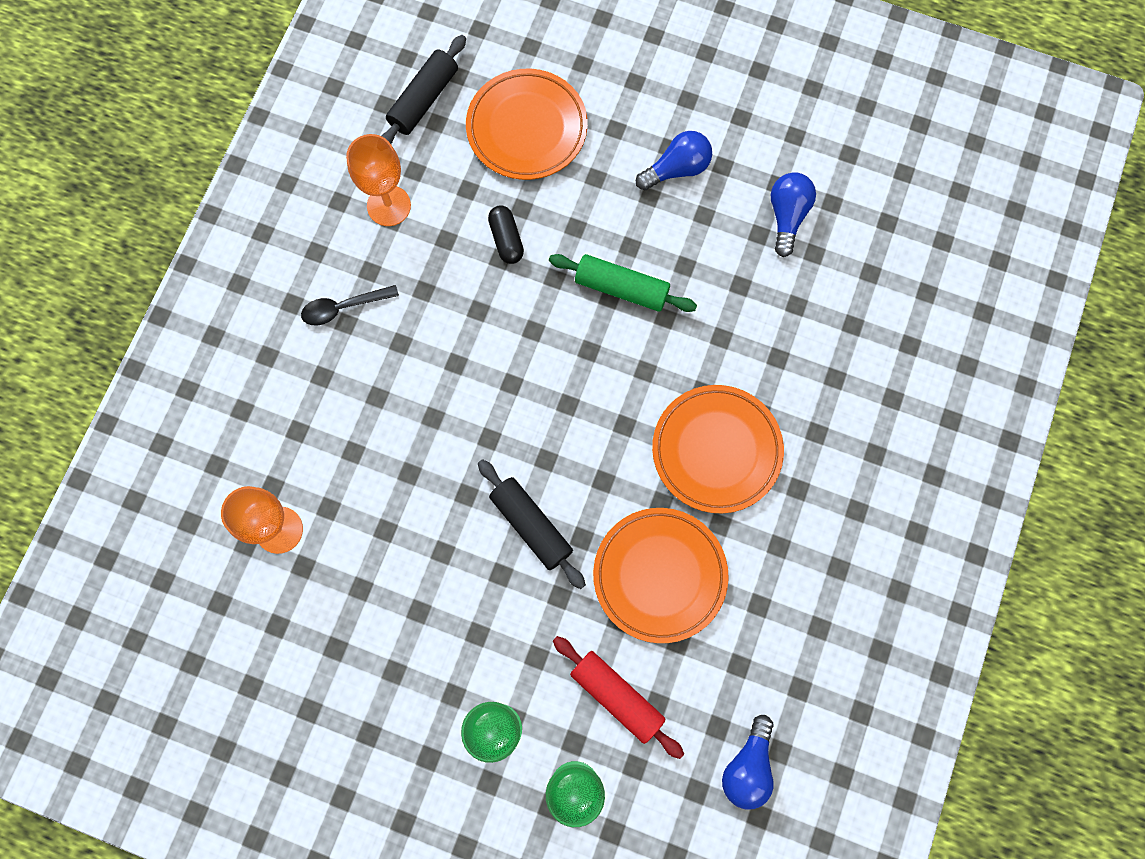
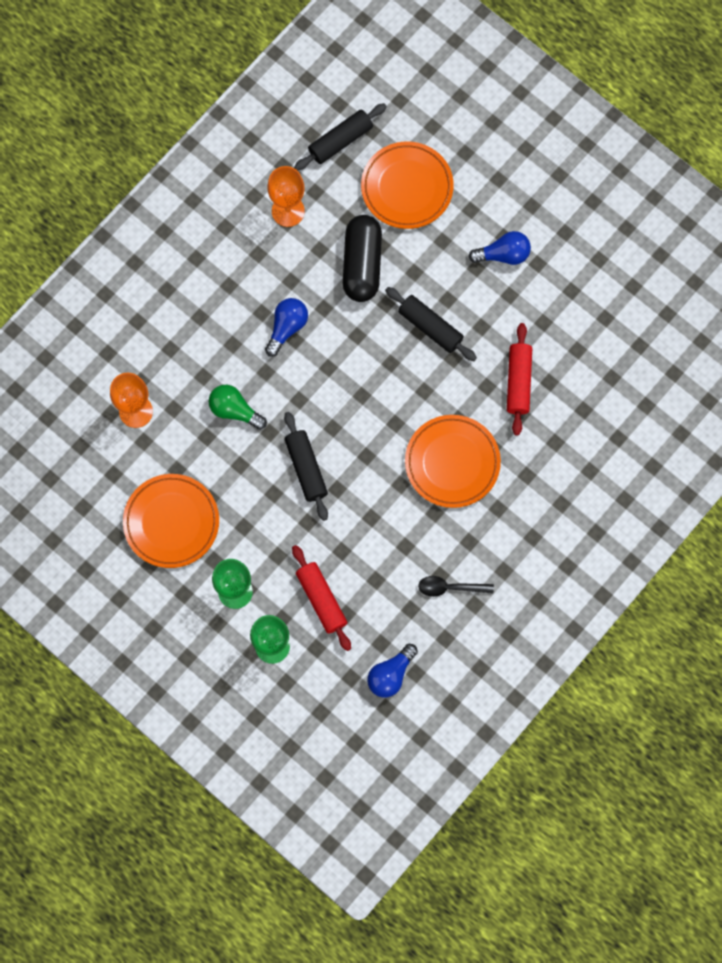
camera: 20 degrees right, 0 degrees up
(343, 307) = (231, 273): black spoon -> black spoon (450, 587)
(410, 482) = (234, 410): none -> green light bulb
(506, 239) = (362, 264): black capsule -> black capsule, size x1.93
(621, 288) = (430, 327): green rolling pin -> black rolling pin
(659, 575) = (380, 532): orange plate -> orange plate (171, 522)
(758, 318) = (518, 382): none -> red rolling pin
(787, 216) = (569, 316): blue light bulb -> blue light bulb (287, 327)

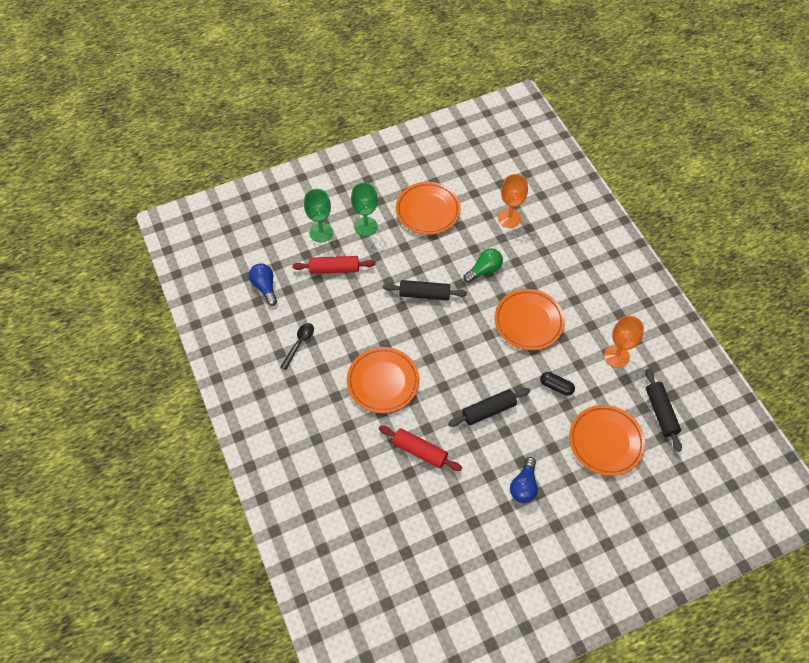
camera: 115 degrees right, 15 degrees down
(287, 327) = (528, 321): blue light bulb -> orange plate
(362, 264) = (556, 386): black capsule -> black capsule, size x0.52

